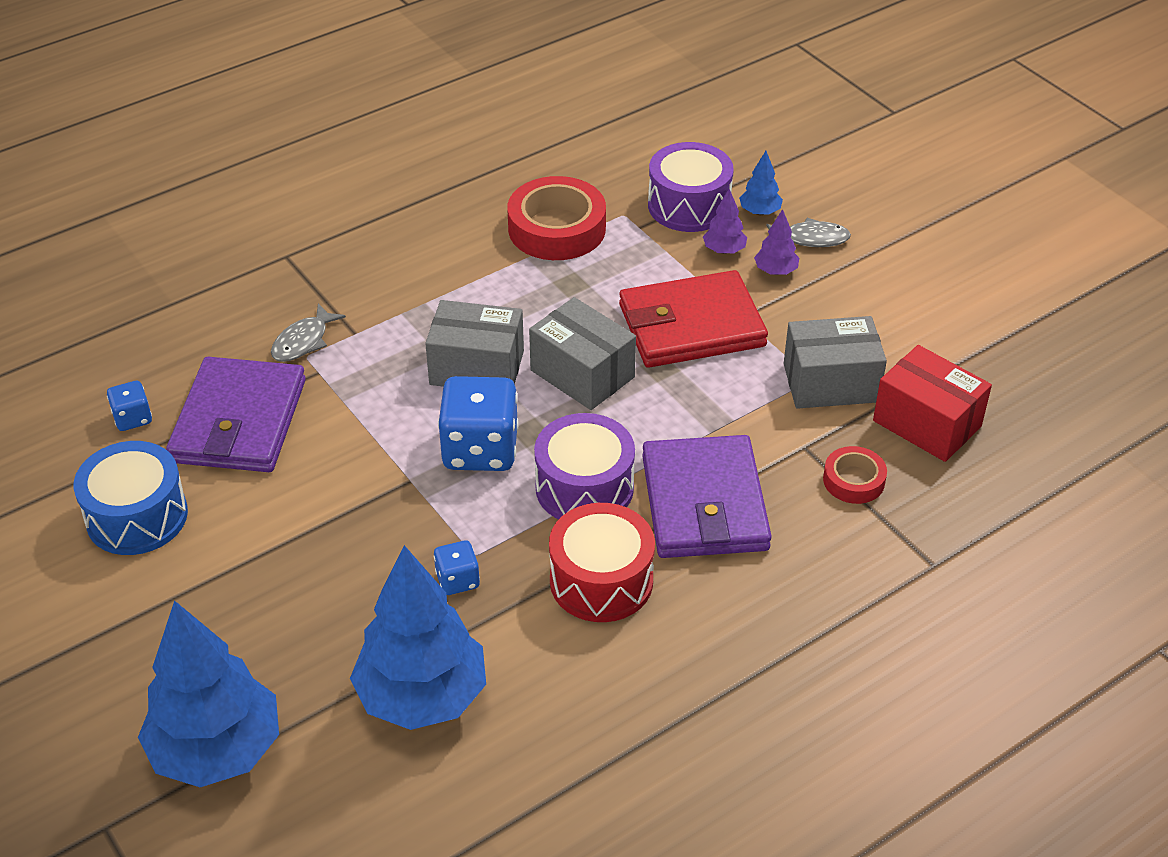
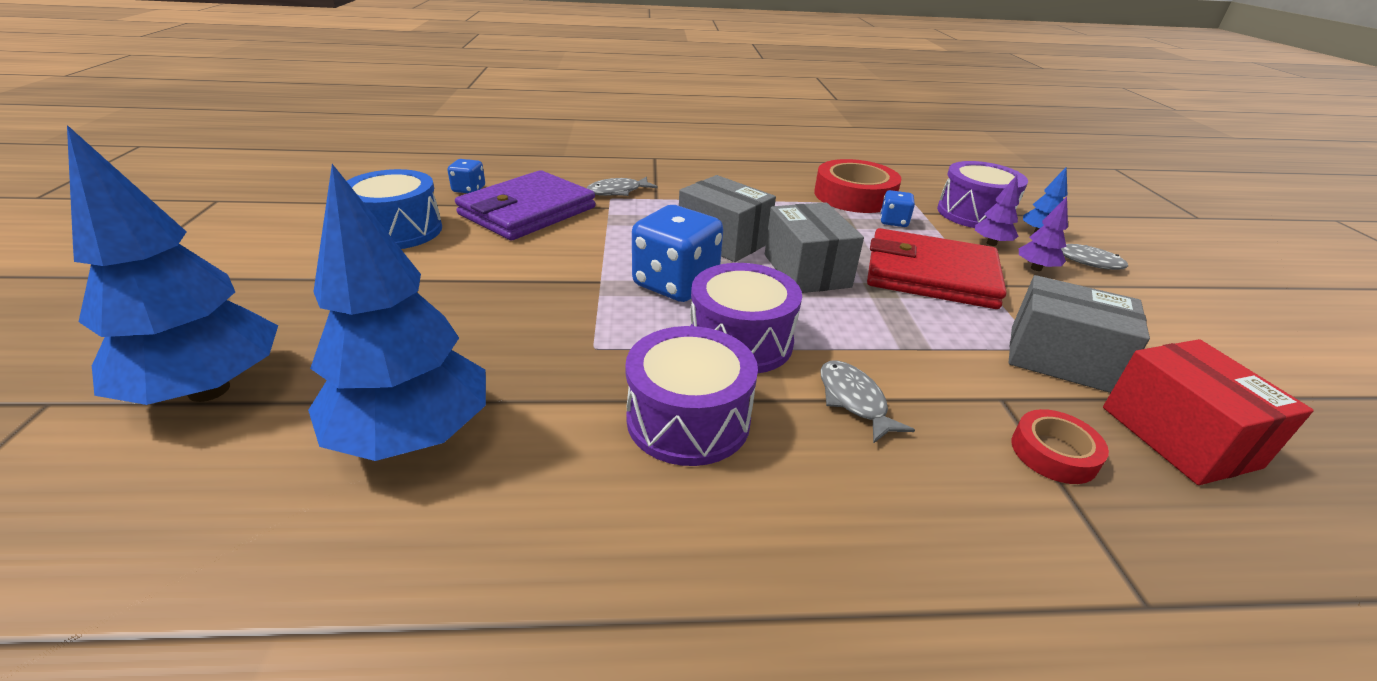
camera: 30 degrees right, 10 degrees down
(457, 580) = (558, 359): blue dice -> blue dice (893, 222)
(601, 581) = (688, 419): red drum -> purple drum
(704, 503) = (854, 400): purple wallet -> grey fish

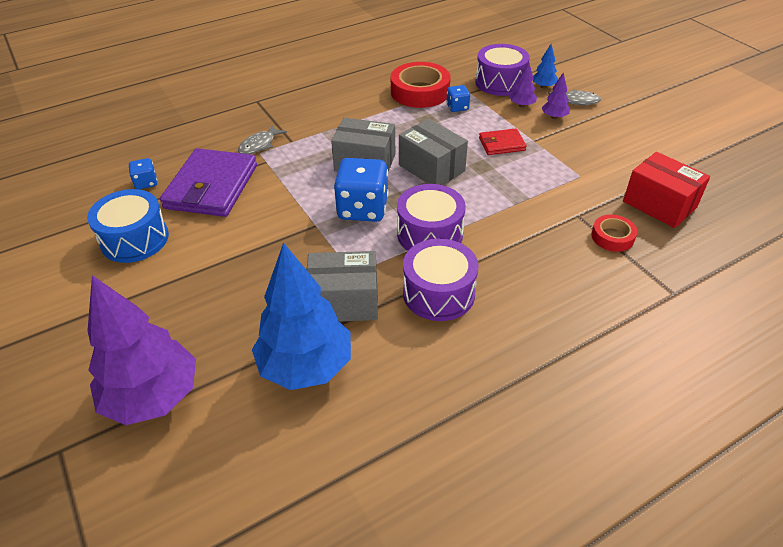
camera: 25 degrees left, 10 degrees up
(209, 390) = (153, 397): blue tree -> purple tree
(854, 400) = (510, 247): grey fish -> none
(930, 275) = (501, 144): red wallet -> red wallet, size x0.50
(1060, 359) = (593, 179): grey box -> grey box (344, 302)

